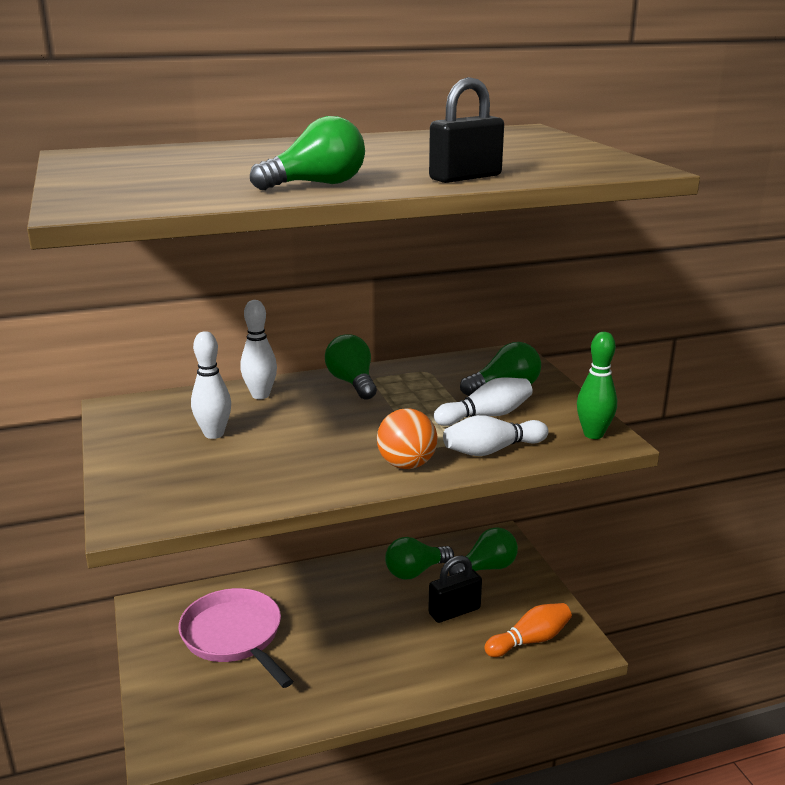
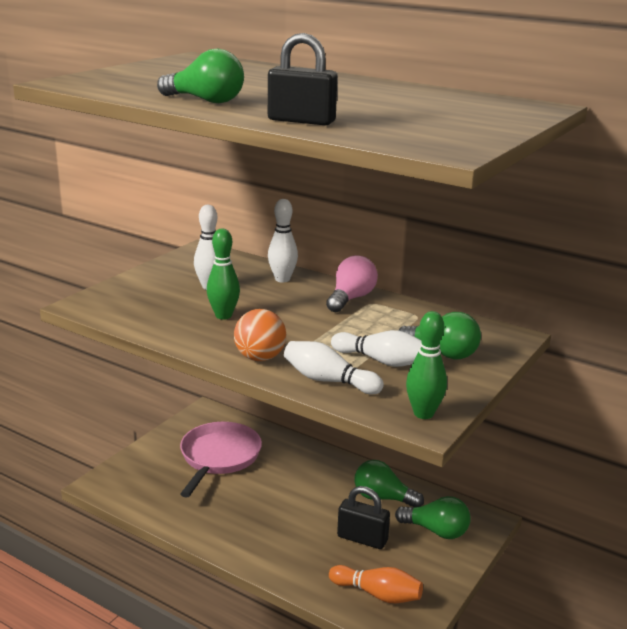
camera: 50 degrees right, 0 degrees up
(291, 450) = (223, 316): none -> green bowling pin
(352, 383) = (350, 299): green light bulb -> pink light bulb

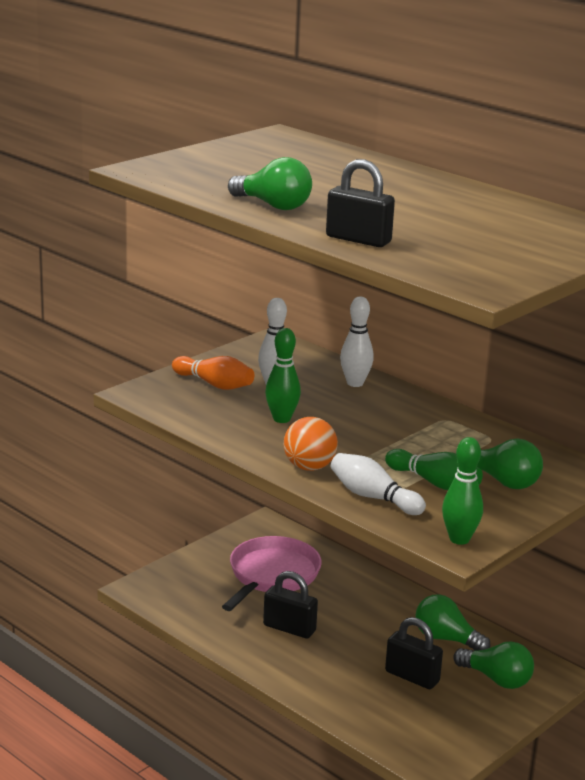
camera: 10 degrees right, 0 degrees up
(243, 506) = (289, 628): none -> black padlock
(350, 299) = (424, 412): pink light bulb -> none
(378, 594) = (414, 731): orange bowling pin -> orange bowling pin (214, 384)
(381, 361) = (434, 483): white bowling pin -> green bowling pin

